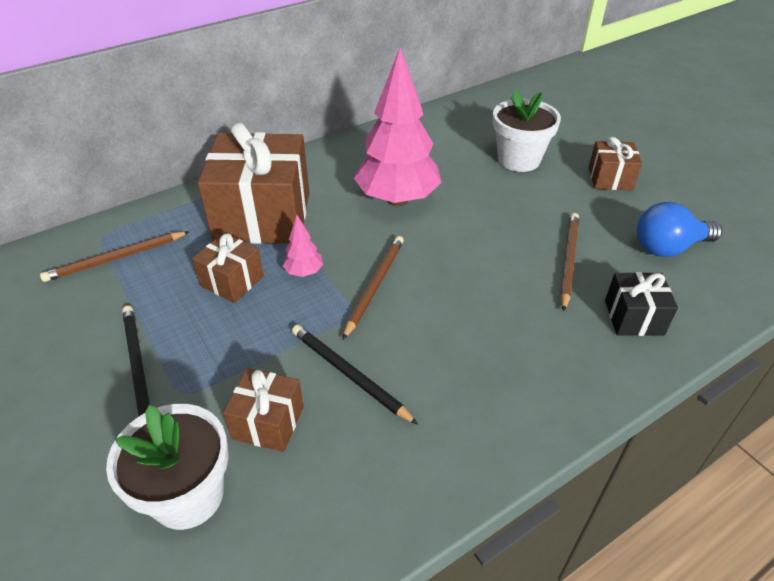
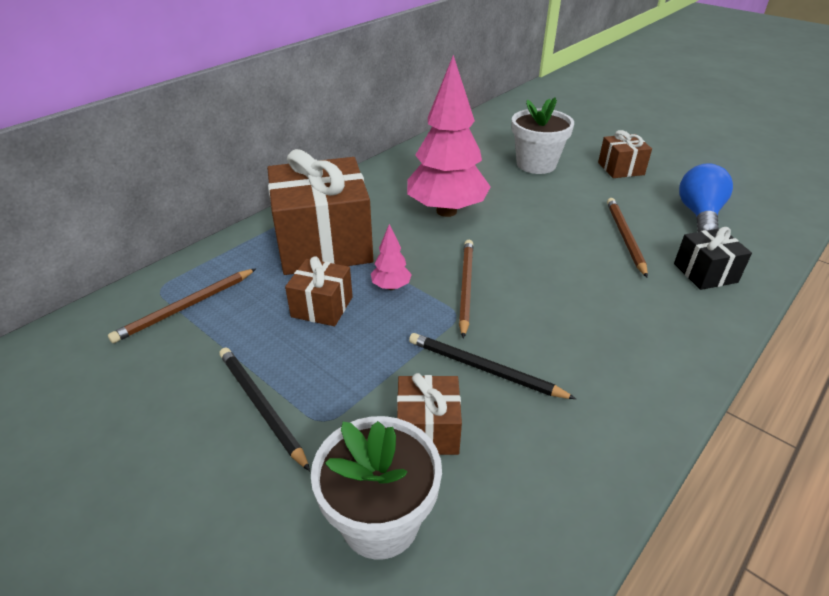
camera: 15 degrees left, 5 degrees down
(668, 247) = (699, 214): blue light bulb -> blue light bulb turned 135 degrees clockwise

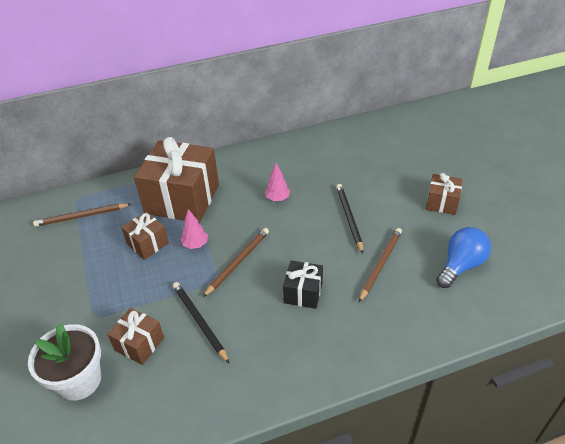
camera: 30 degrees right, 5 degrees up
(261, 406) = (74, 293): black pencil -> black pencil (349, 218)
(446, 211) = (277, 198): pink tree -> pink tree, size x0.42
(536, 164) = (378, 178): white flower pot -> none
(705, 273) = (409, 315): black gift -> black gift (303, 293)

